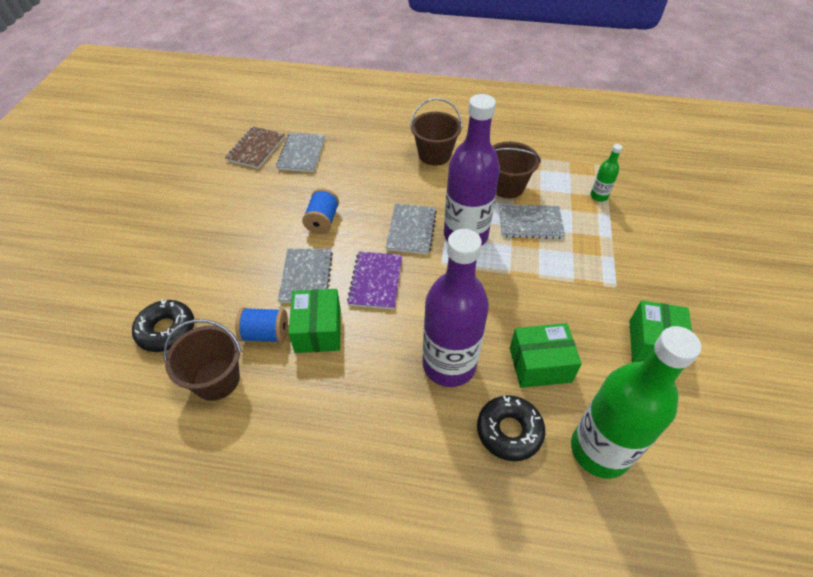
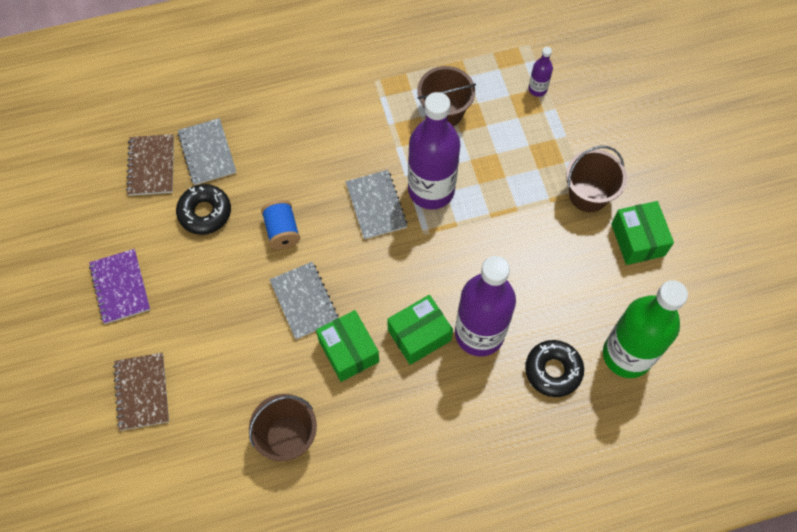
camera: 25 degrees left, 15 degrees up
(129, 292) = (142, 392): none -> brown notebook
(166, 330) = (208, 413): black donut -> black donut (205, 213)
(265, 334) = (303, 376): blue spool -> none
(375, 281) = (372, 278): purple notebook -> purple notebook (120, 287)
(434, 155) = (351, 98): brown bucket -> brown bucket (588, 195)
(530, 223) = (485, 150): grey notebook -> none
(540, 364) = (553, 300): green box -> green box (419, 335)
(599, 196) = (537, 89): green bottle -> purple bottle

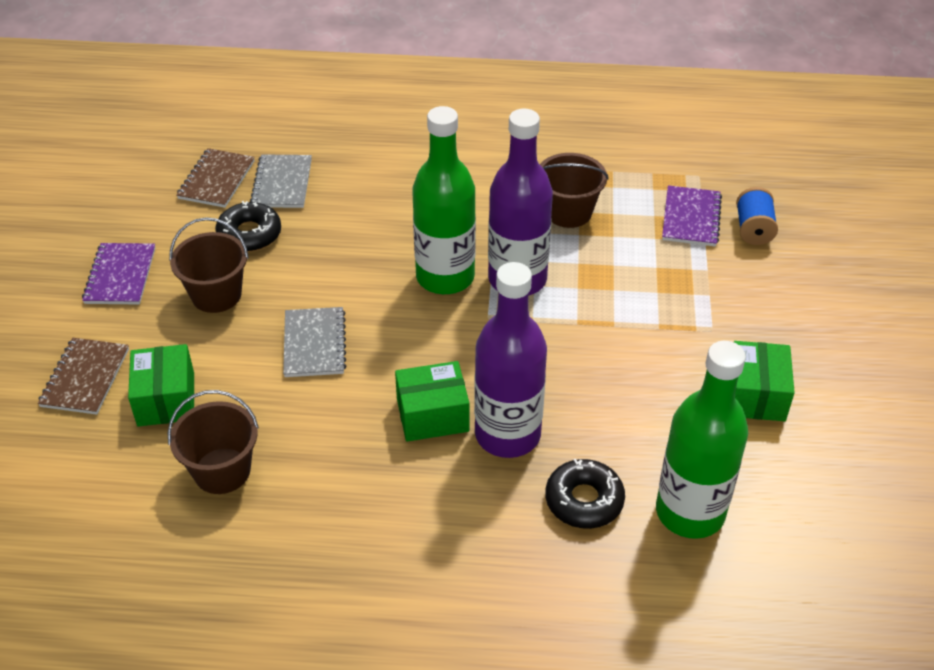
camera: 20 degrees right, 20 degrees down
(282, 231) = (325, 272): blue spool -> blue spool (753, 229)
(348, 351) = (340, 407): green box -> green box (166, 399)
(376, 205) = (445, 277): grey notebook -> green bottle
(537, 89) = (691, 218): purple bottle -> purple notebook
(588, 195) = (710, 333): brown bucket -> brown bucket (216, 295)

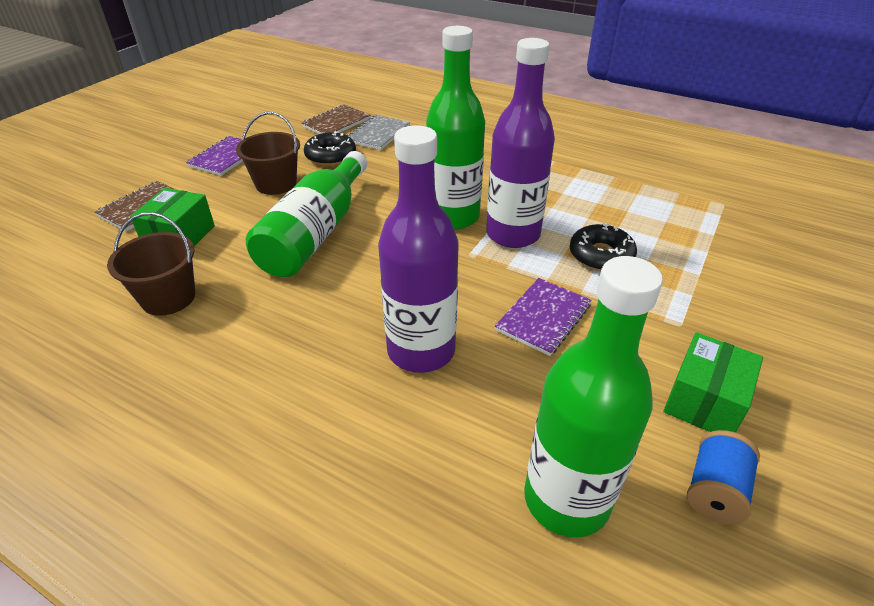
camera: 25 degrees right, 5 degrees down
(314, 344) = (316, 233): grey notebook -> green bottle
(432, 415) = (366, 312): green box -> none
(568, 212) = (587, 201): brown bucket -> none
(584, 500) = (455, 440): black donut -> black donut (601, 255)
(691, 218) = (701, 231): purple notebook -> purple notebook (543, 317)
(753, 229) = (763, 255): blue spool -> blue spool (714, 490)

